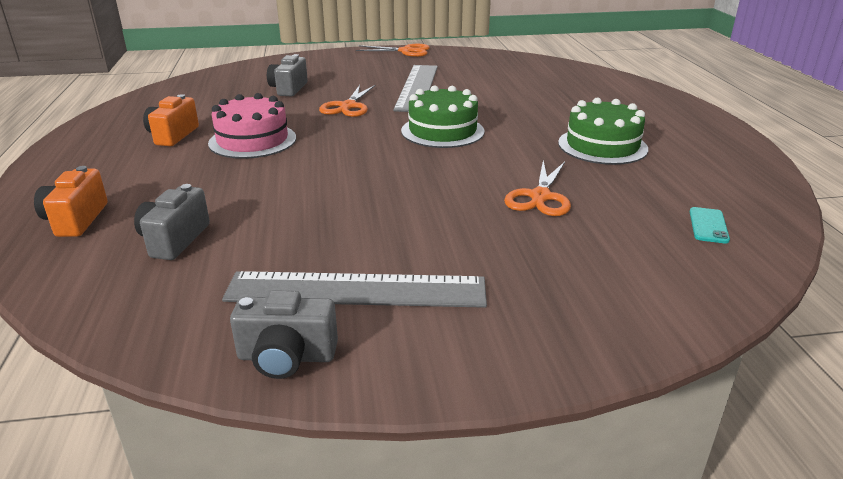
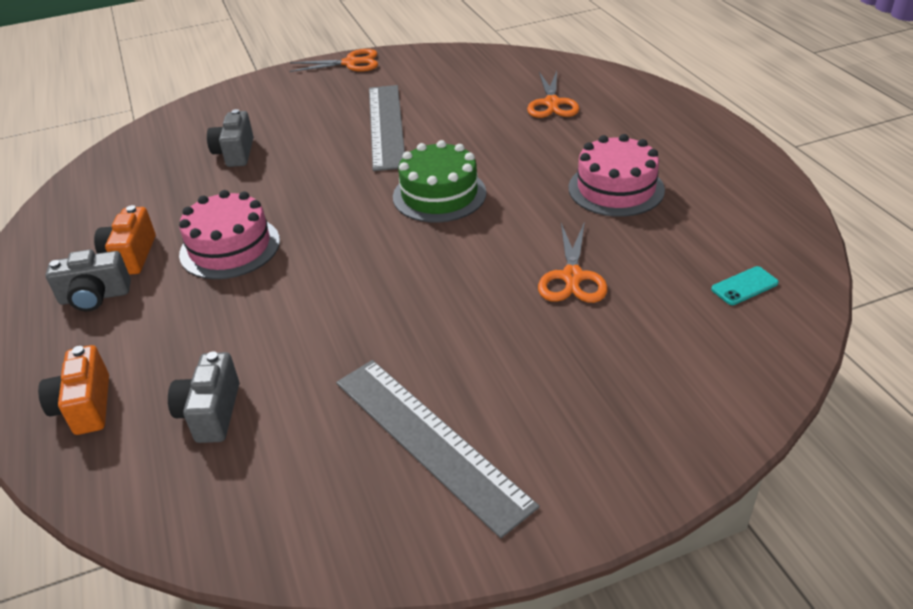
camera: 10 degrees left, 10 degrees up
(286, 357) = (394, 537): grey camera -> grey camera (95, 297)
(348, 106) = (318, 172): orange scissors -> orange scissors (552, 103)
(356, 290) = (430, 441): grey ruler -> grey ruler turned 60 degrees clockwise
(602, 146) = (616, 189): green cake -> pink cake
(708, 225) = (744, 286): turquoise phone -> turquoise phone turned 60 degrees clockwise

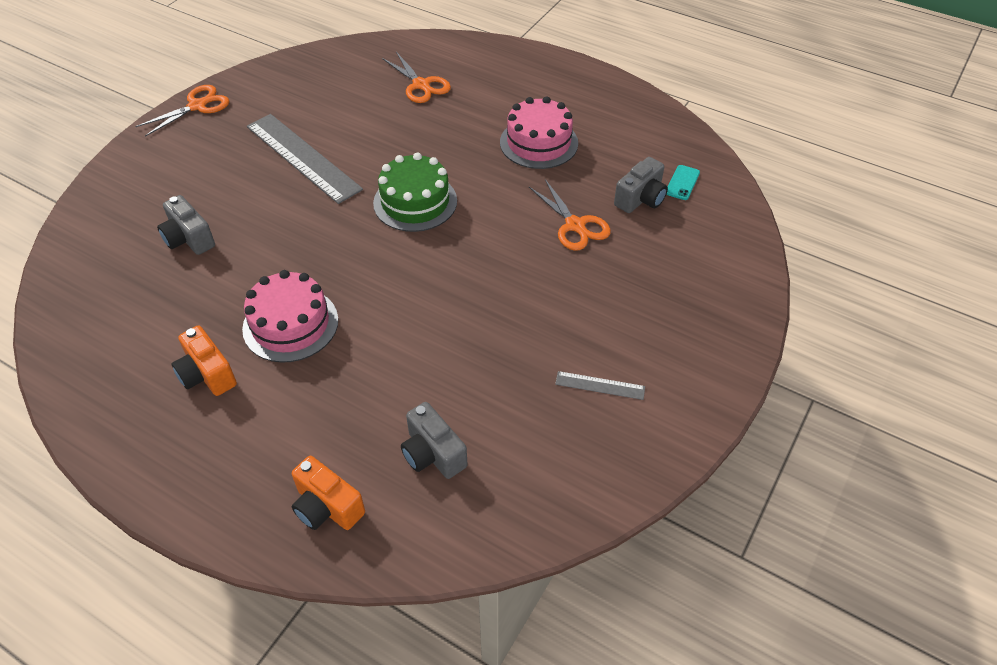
camera: 40 degrees left, 10 degrees up
(95, 297) = (219, 424): grey camera -> grey camera (641, 199)
(430, 441) = (600, 385): grey ruler -> grey ruler, size x0.44

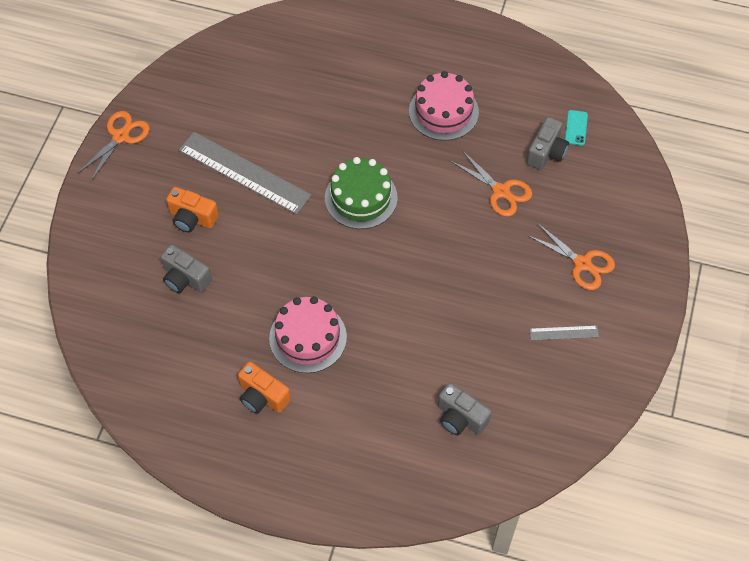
camera: 15 degrees left, 10 degrees up
(327, 507) = (401, 477): orange camera -> orange camera (192, 218)
(421, 85) = (316, 68): orange scissors -> orange scissors (582, 263)

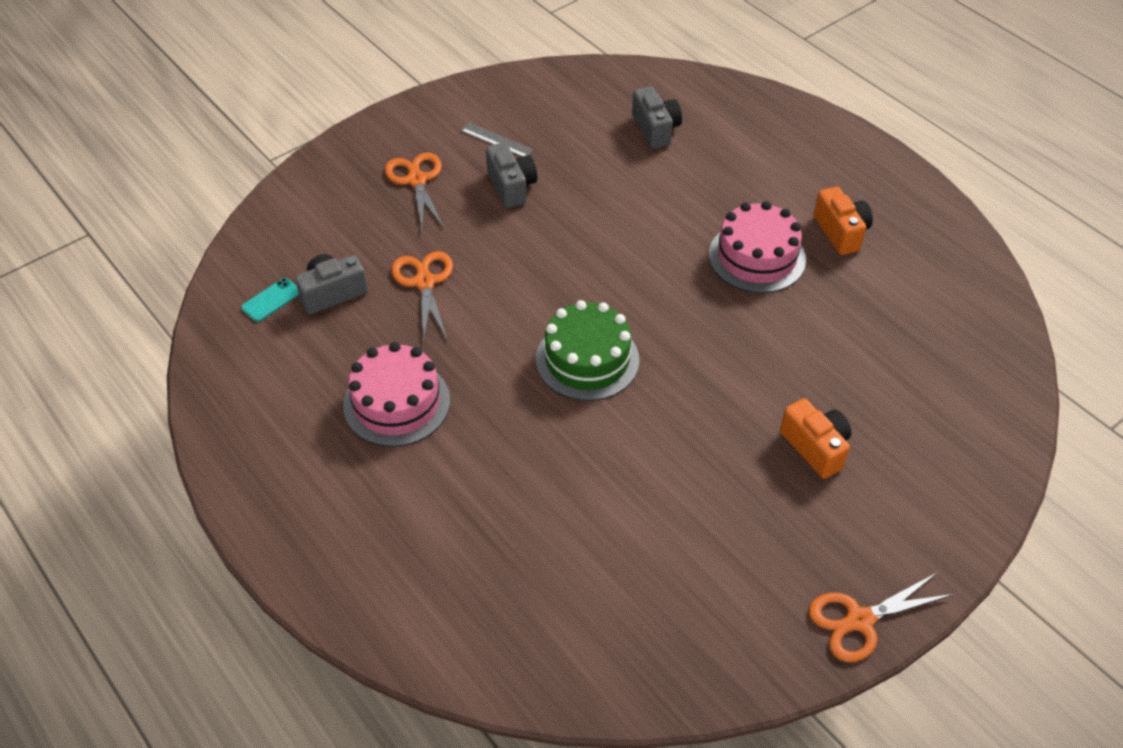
camera: 145 degrees left, 10 degrees down
(185, 278) = (864, 383): grey camera -> grey camera (511, 186)
(244, 173) = (711, 468): grey ruler -> none

